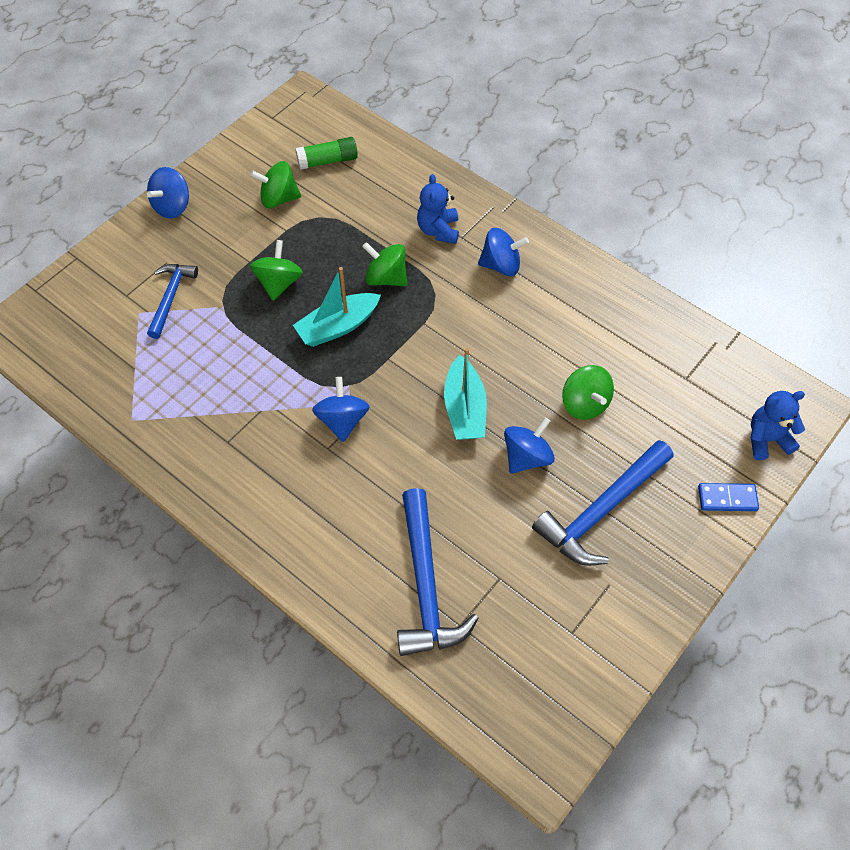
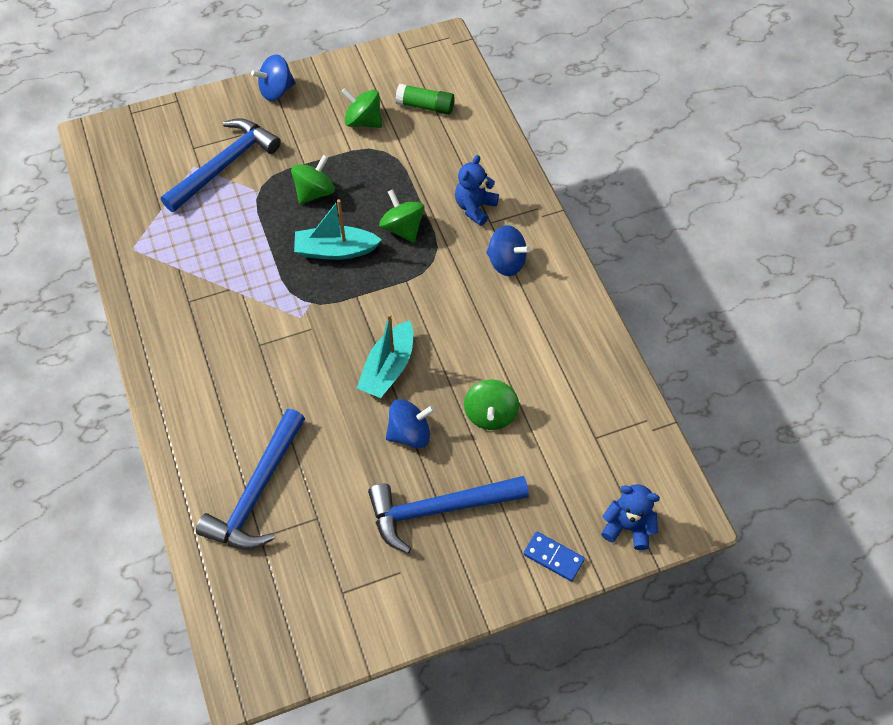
camera: 30 degrees right, 0 degrees up
(171, 297) = (225, 165): blue hammer -> blue hammer, size x1.62
(342, 420) = (285, 328): blue spinning top -> none

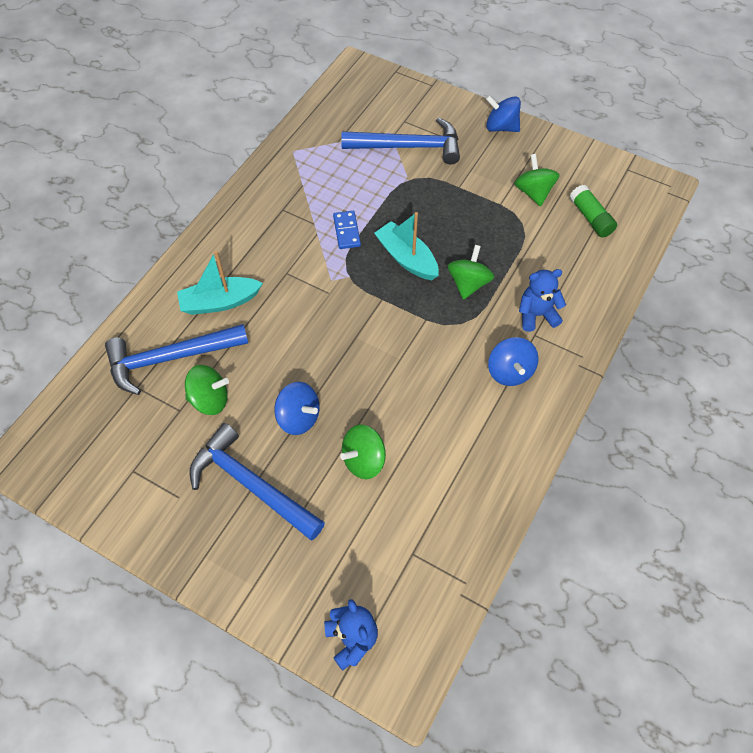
camera: 50 degrees right, 0 degrees up
(314, 192) = (442, 210): green spinning top -> green spinning top (209, 400)
(388, 368) = (340, 363): turquoise boat -> turquoise boat (220, 302)
(553, 557) = (277, 599): blue domino -> blue domino (347, 231)

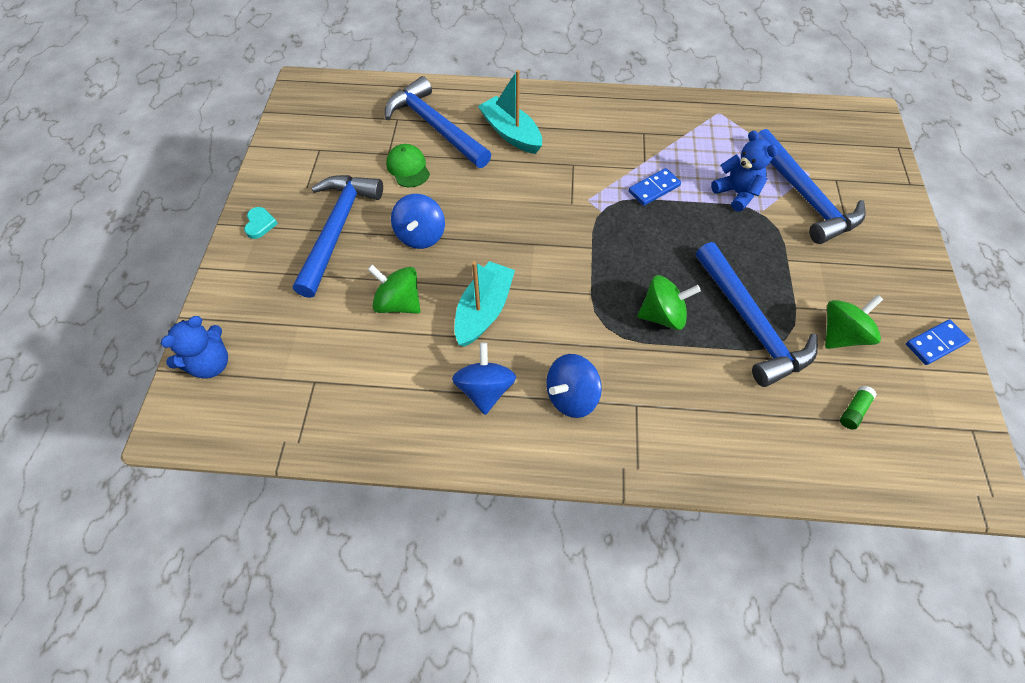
camera: 65 degrees right, 0 degrees up
(203, 554) = (260, 224): none -> turquoise heart
(209, 400) = (408, 168): green spinning top -> green cap
(406, 258) = (656, 249): turquoise boat -> turquoise boat (484, 310)
(501, 127) = (911, 268): blue spinning top -> blue spinning top (485, 389)
(501, 236) = (750, 324): none -> blue hammer
(536, 315) = (665, 398): blue teddy bear -> blue teddy bear (736, 193)
(562, 150) = (935, 343): none -> blue domino
(590, 218) = (854, 411): green glue stick -> green glue stick, size x0.59

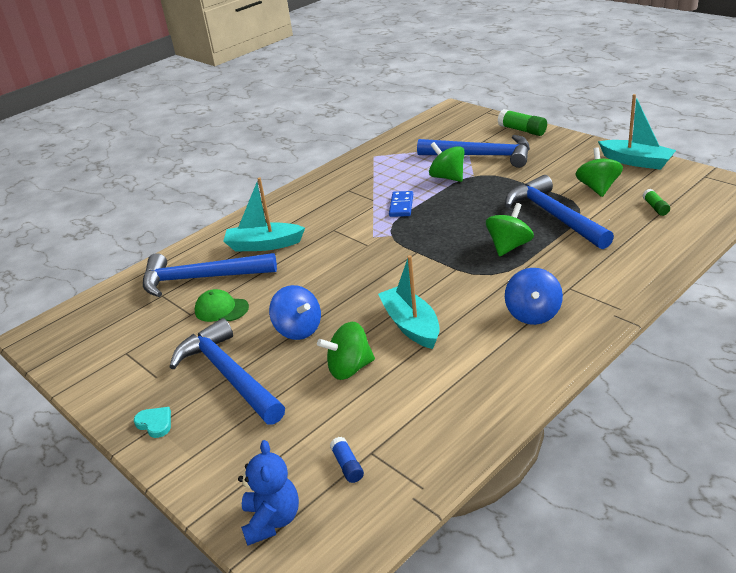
camera: 45 degrees left, 25 degrees down
(291, 375) = (347, 465): none -> blue glue stick
(485, 389) = (483, 354): blue spinning top -> none
(736, 193) = (447, 177): blue teddy bear -> green spinning top
(750, 324) = (554, 216): blue hammer -> blue hammer turned 135 degrees counterclockwise
(892, 200) = (522, 130): none -> green glue stick
(935, 343) = (636, 161): blue domino -> turquoise boat

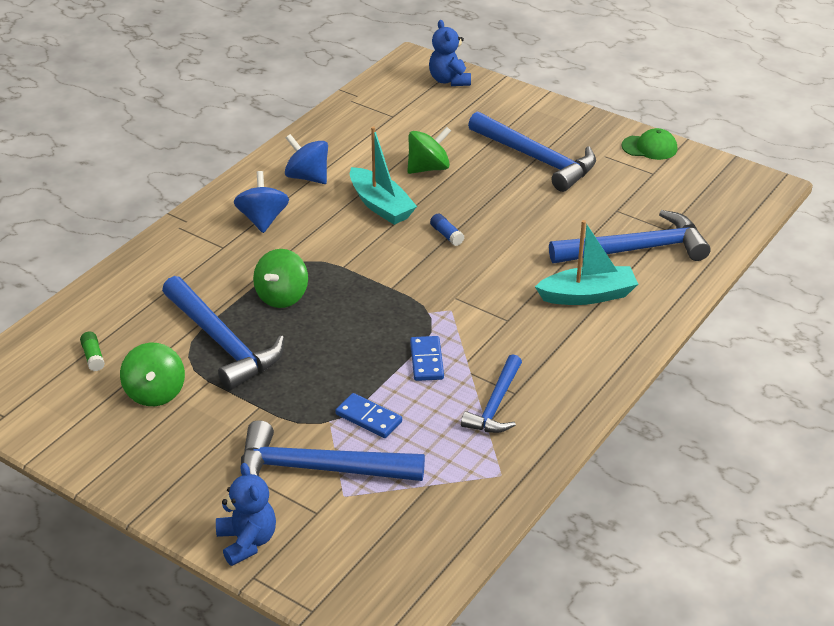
camera: 165 degrees right, 5 degrees up
(155, 423) = (576, 124): turquoise heart -> none
(221, 309) = (586, 216): green cap -> green cap (649, 147)
(298, 329) = (492, 198): blue spinning top -> blue spinning top (307, 177)
(347, 465) = (407, 108): blue glue stick -> blue glue stick (446, 235)
(363, 184) = (495, 405): none -> blue hammer
(447, 177) = (368, 418): green spinning top -> blue domino
(522, 130) = (247, 541): green glue stick -> blue teddy bear
(636, 161) = (83, 449): turquoise boat -> none

